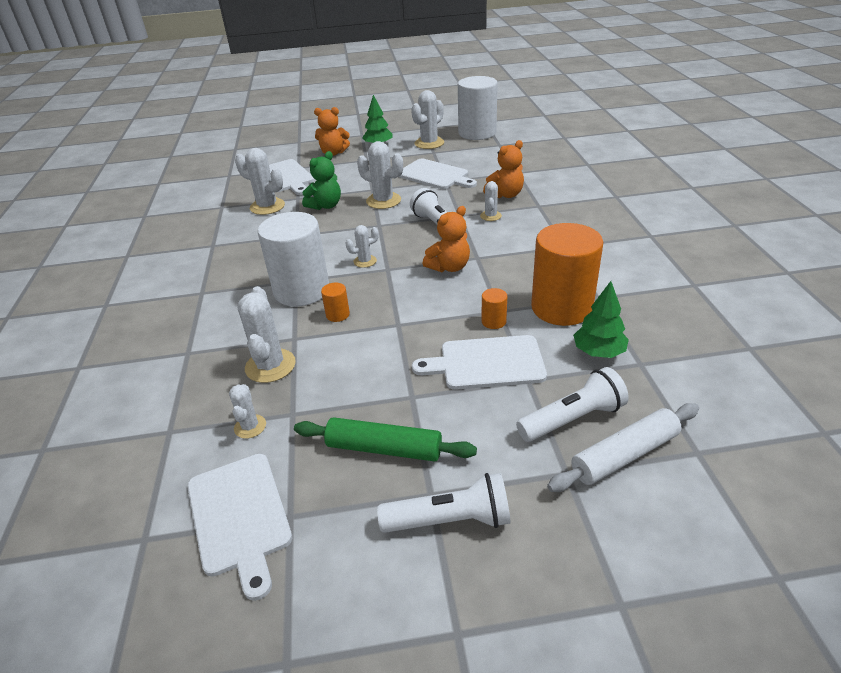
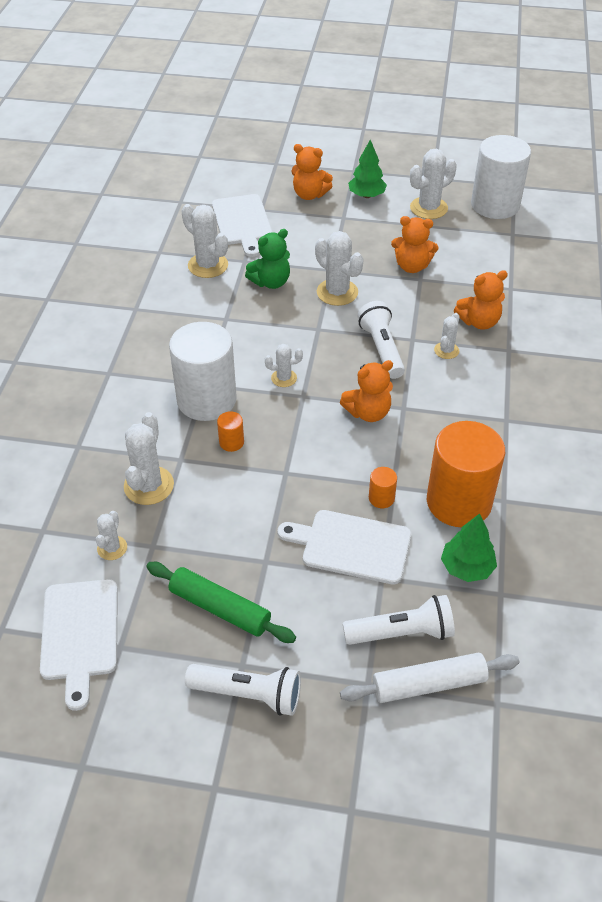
camera: 15 degrees right, 10 degrees up
(435, 175) = (412, 266): white cutting board -> orange teddy bear

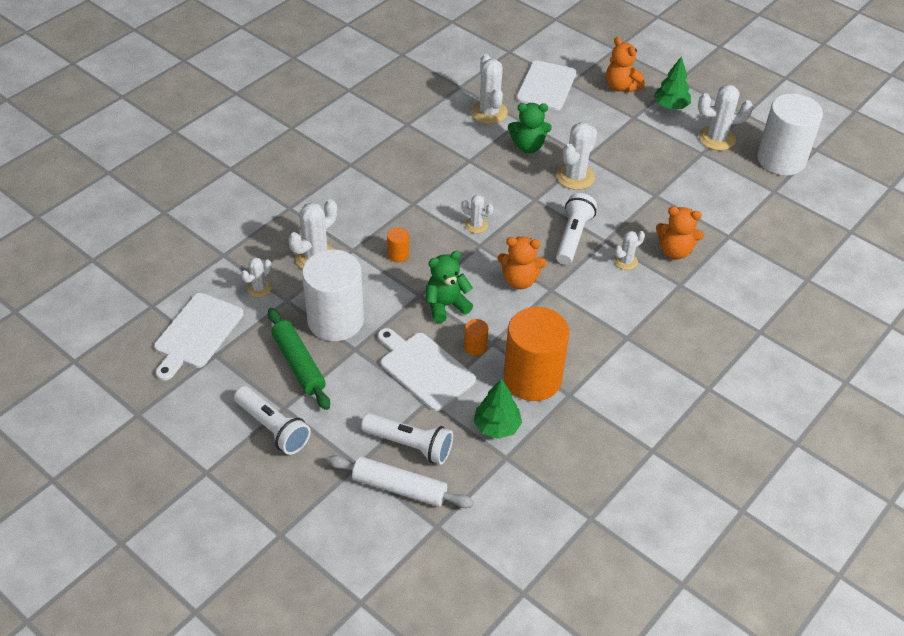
camera: 30 degrees right, 0 degrees up
(206, 400) = (405, 215): white cylinder -> white cylinder (335, 320)
(320, 471) = (446, 305): none -> green teddy bear
(337, 292) = (575, 177): white cactus -> white cactus turned 45 degrees clockwise
(412, 266) = (657, 182): orange teddy bear -> none

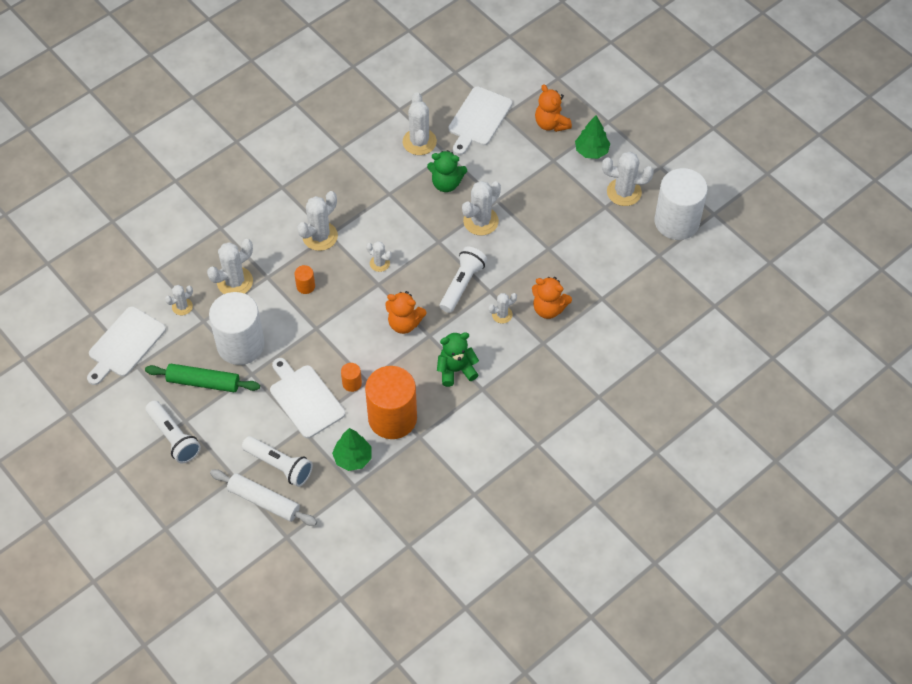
camera: 10 degrees right, 10 degrees up
(299, 364) = (203, 382): green rolling pin -> green rolling pin turned 60 degrees counterclockwise
(403, 206) = (320, 236): none -> white cactus
(446, 305) = (336, 341): green teddy bear -> green teddy bear (456, 370)

